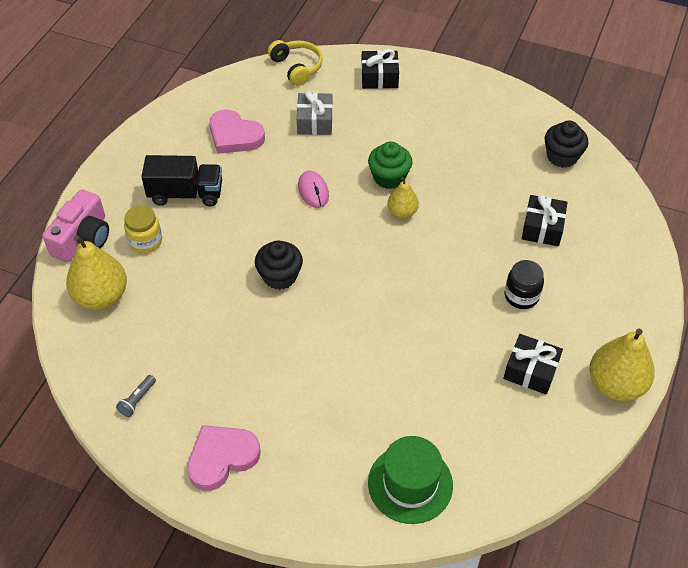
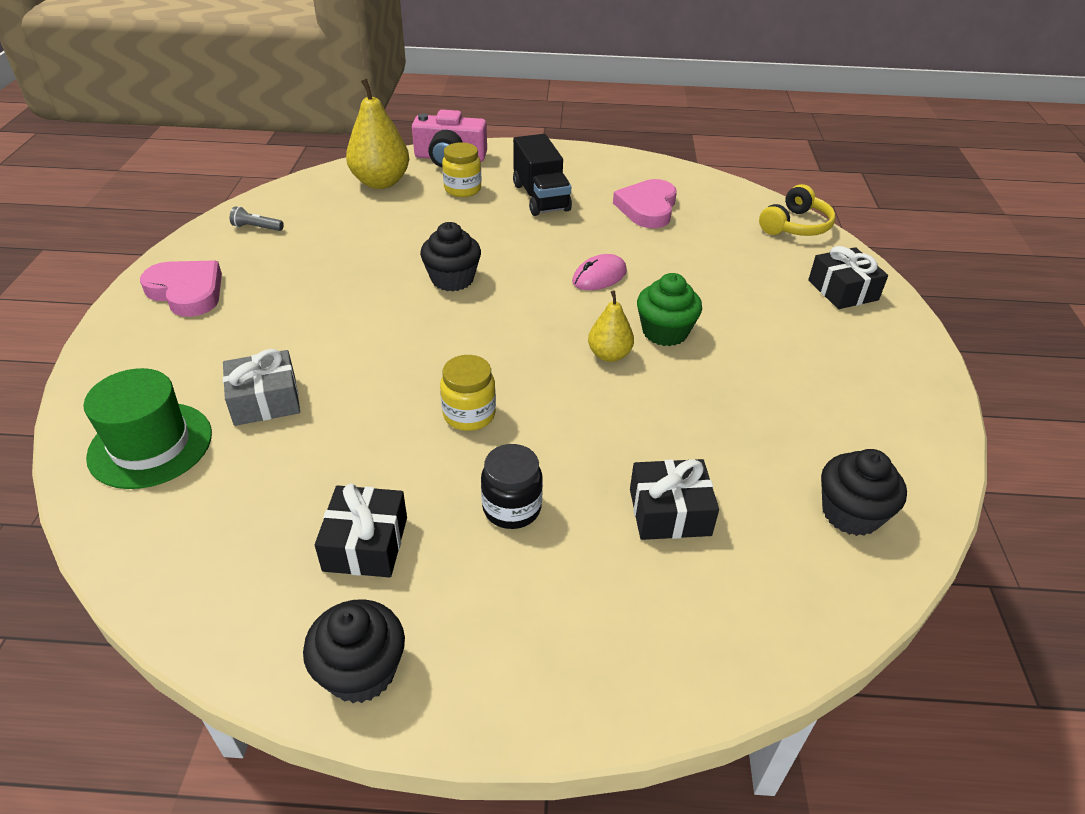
camera: 70 degrees right, 10 degrees down
(315, 121) = (716, 256): grey gift -> grey gift (265, 400)
(436, 299) = (469, 414): none -> yellow jar
(615, 385) = (361, 671): yellow pear -> black cupcake

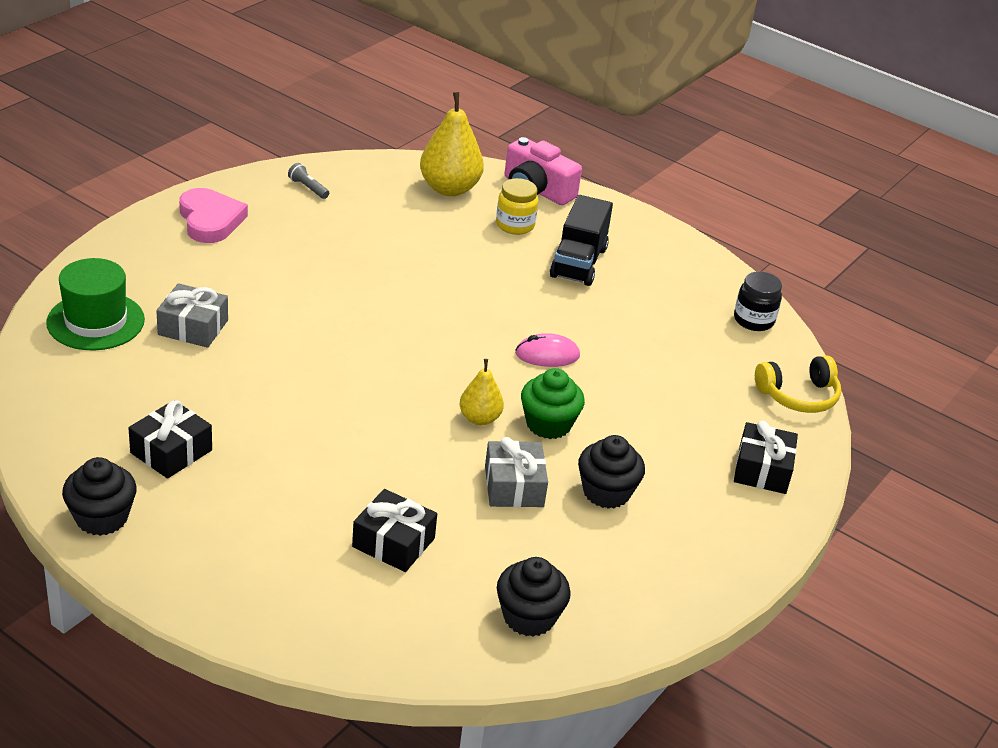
camera: 30 degrees right, 5 degrees down
(452, 279) = (420, 300): black cupcake -> black cupcake (606, 492)
(469, 414) = (323, 407): yellow jar -> none
(512, 508) = (286, 481): black jar -> black jar (753, 320)
(647, 208) = (669, 315): pink heart -> none
(701, 399) = (514, 486): none -> grey gift

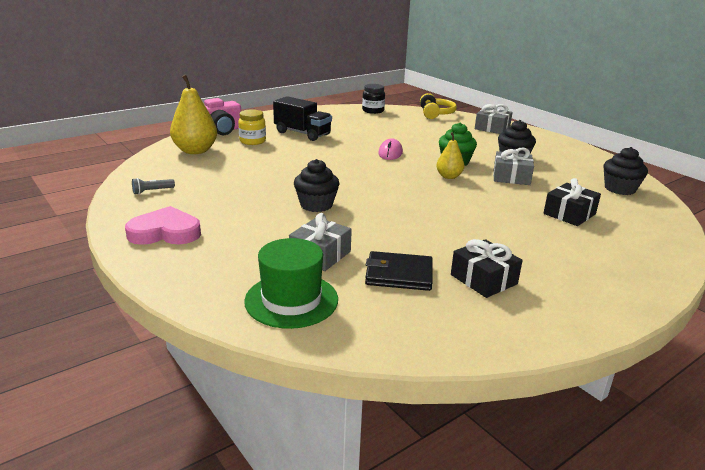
camera: 70 degrees left, 10 degrees down
(102, 518) = (571, 318): black cupcake -> black cupcake (316, 205)
(165, 387) = (399, 274): none -> black wallet
(762, 470) = (492, 128): black gift -> grey gift

